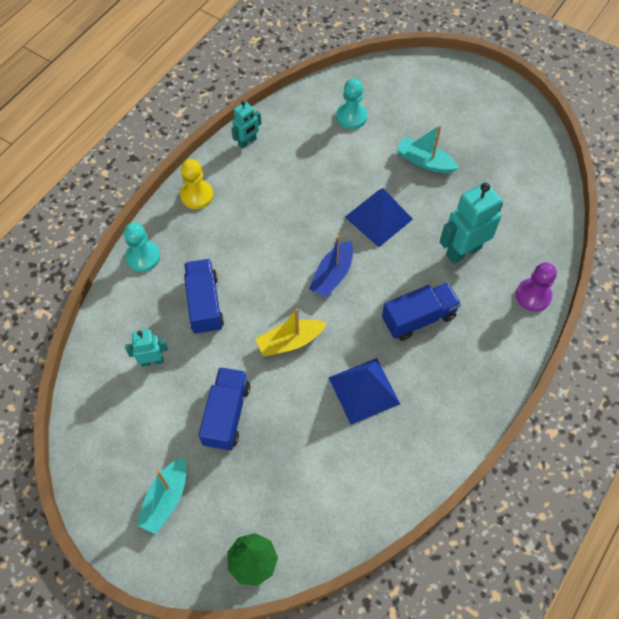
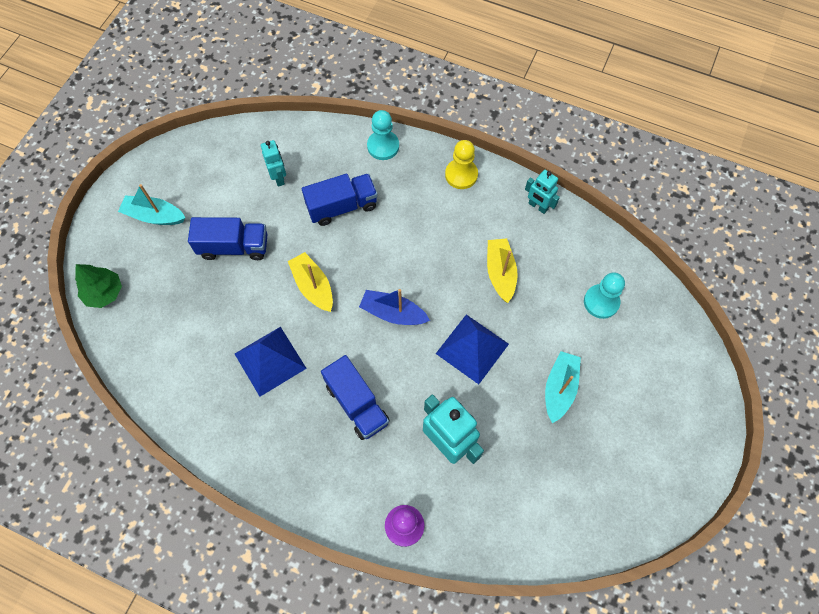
camera: 80 degrees right, 5 degrees up
(309, 183) = (500, 273): none -> yellow boat

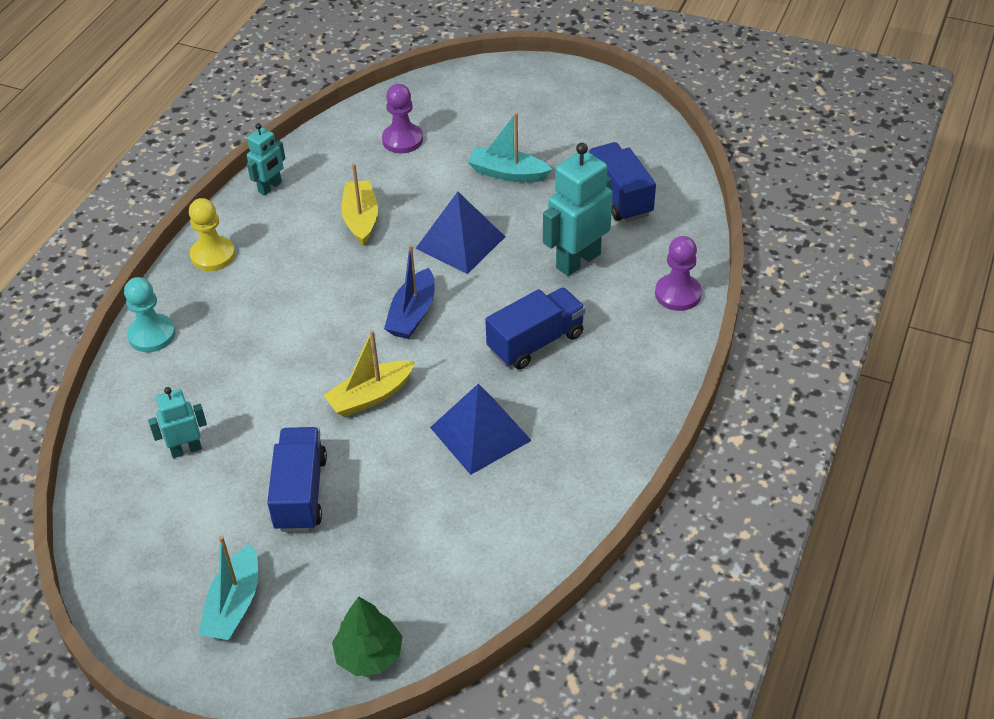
camera: 90 degrees left, 20 degrees down
(342, 206) = (246, 373): blue truck -> blue truck (619, 197)
(500, 273) = (361, 219): yellow boat -> yellow boat turned 90 degrees clockwise
(601, 302) = (402, 140): turquoise pawn -> purple pawn

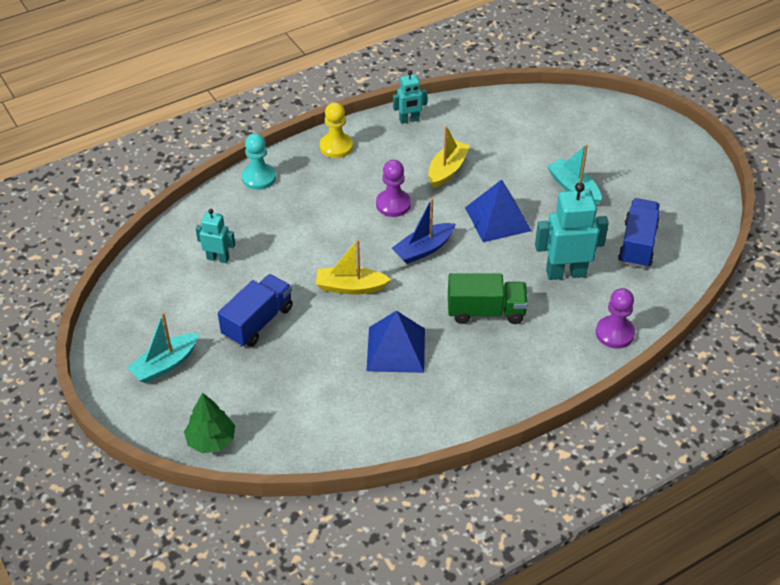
camera: 35 degrees right, 0 degrees up
(402, 140) = (522, 130): purple pawn -> purple pawn (393, 204)
(536, 342) = (486, 311): blue truck -> green truck

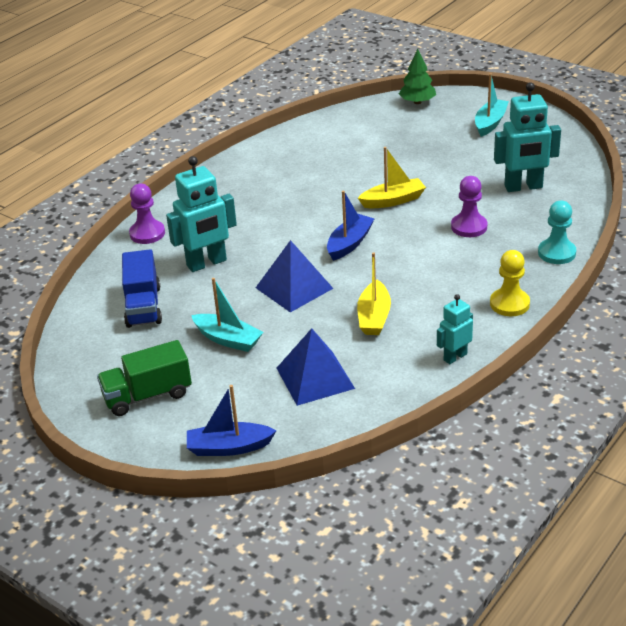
camera: 160 degrees right, 10 degrees down
(218, 258) = (523, 187): turquoise robot -> turquoise robot, size x1.76
(258, 322) = (447, 161): blue truck -> none
(393, 204) = (405, 270): purple pawn -> purple pawn (469, 227)
(396, 349) = (325, 176): blue pyramid -> blue pyramid (315, 378)
(486, 311) = (266, 217): green truck -> green truck (147, 395)
(601, 108) = (229, 447): none -> blue boat

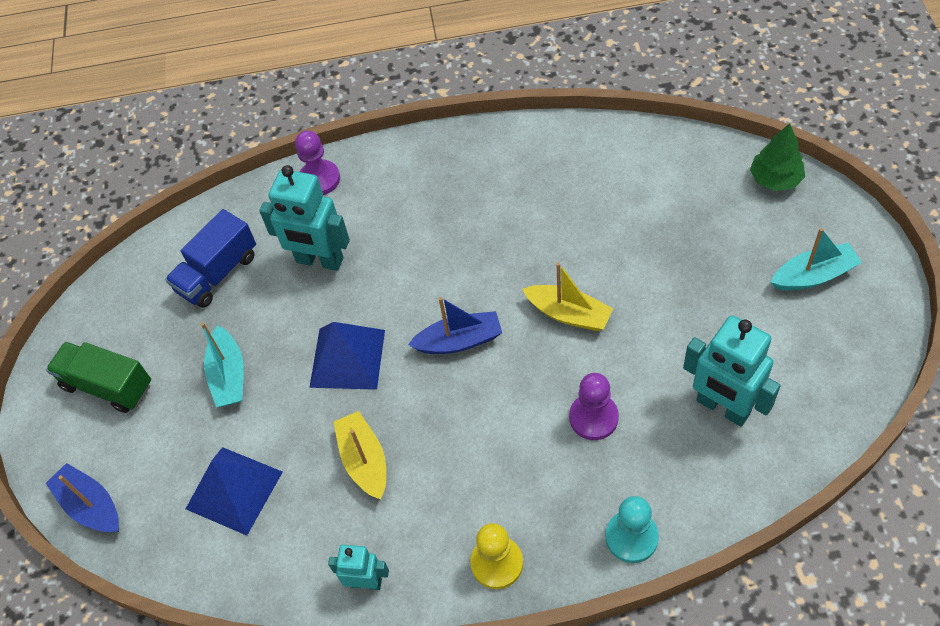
camera: 50 degrees right, 20 degrees up
(374, 317) = (364, 460): yellow boat -> yellow boat turned 105 degrees clockwise

